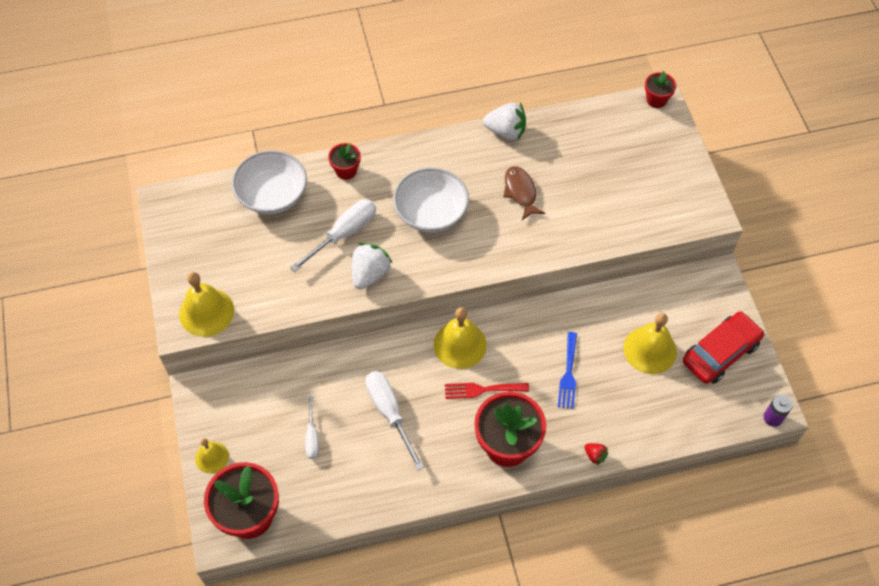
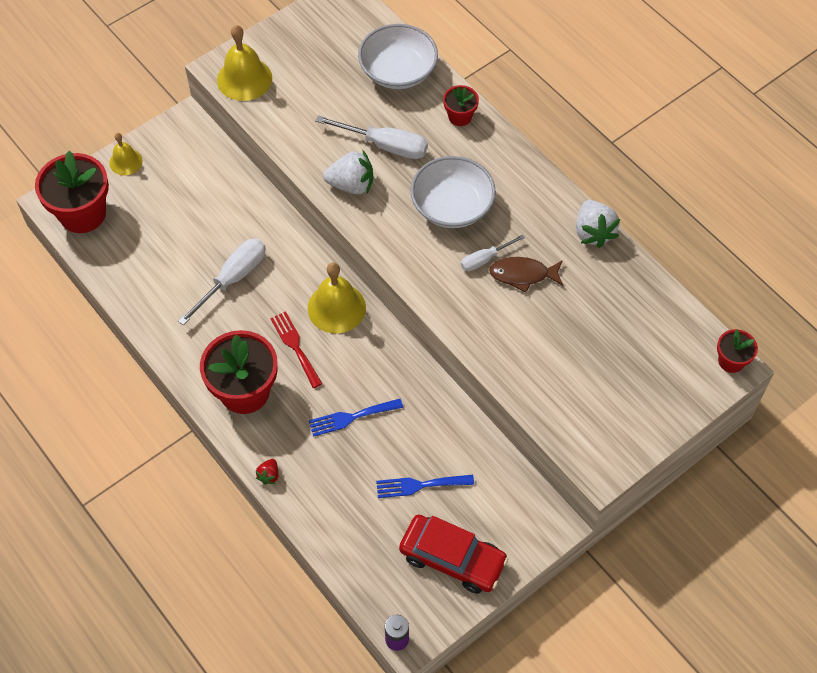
camera: 65 degrees right, 0 degrees up
(312, 437) = (179, 228): white screwdriver -> white screwdriver (484, 259)
(520, 192) = (522, 275): brown fish -> brown fish turned 135 degrees counterclockwise
(650, 350) = (420, 485): yellow bell -> blue fork

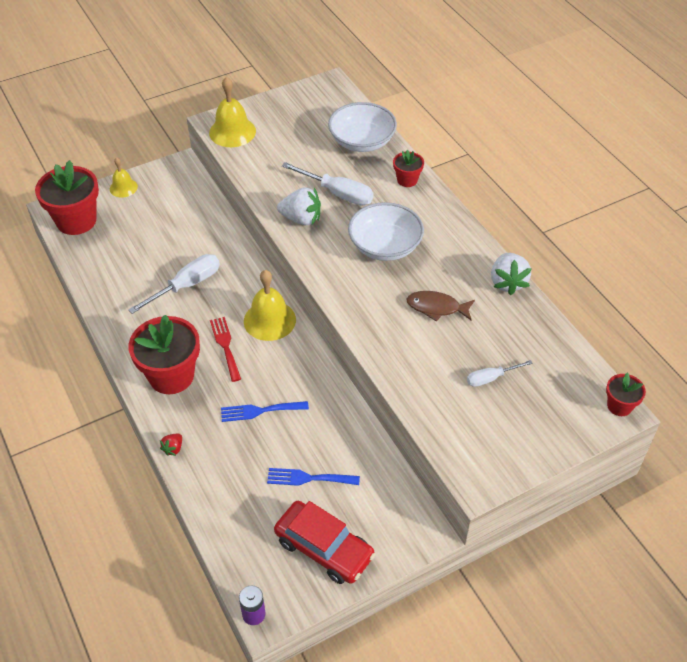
camera: 10 degrees right, 10 degrees down
(484, 259) = (405, 291): white screwdriver -> white screwdriver (491, 378)

